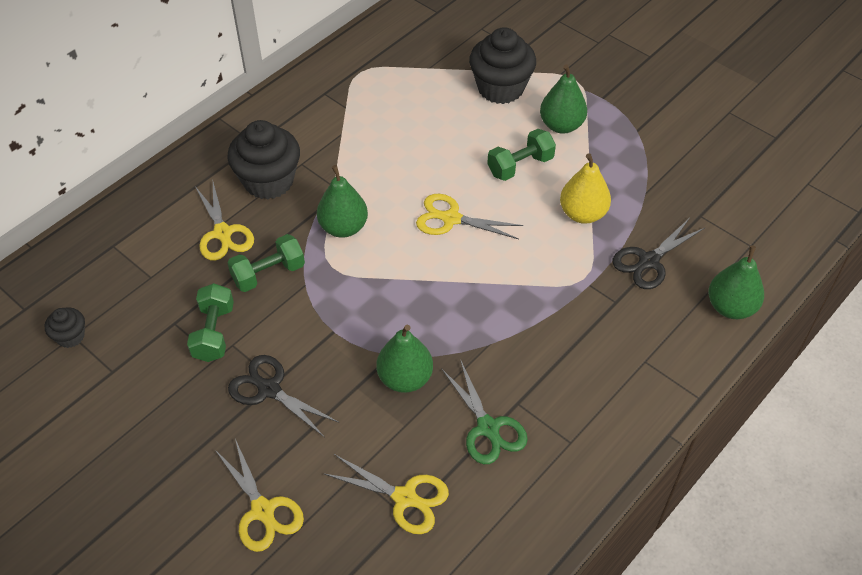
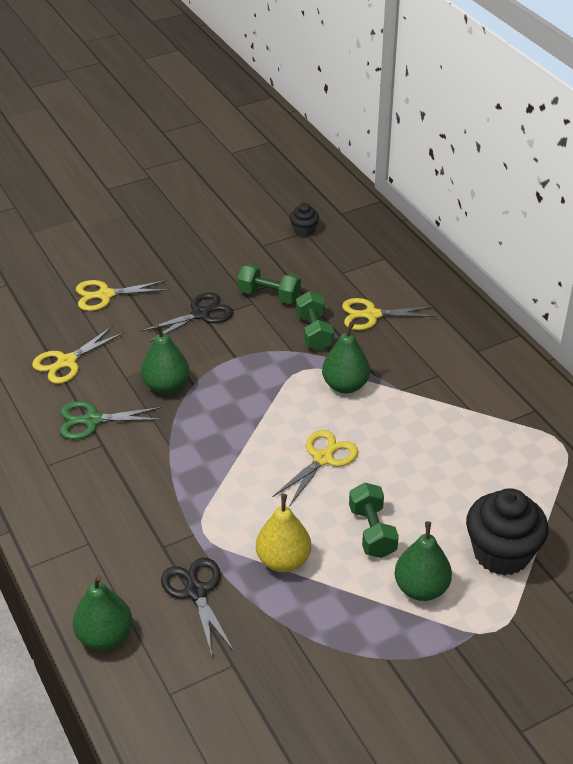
camera: 110 degrees right, 10 degrees down
(268, 181) = (423, 351): black cupcake -> none

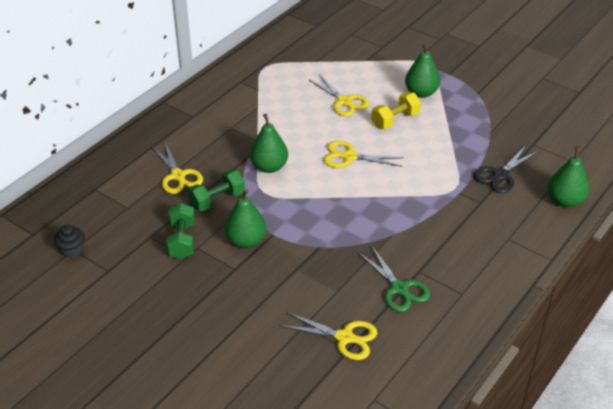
camera: 115 degrees left, 0 degrees up
(105, 295) = (238, 353): yellow scissors -> yellow scissors (344, 101)
(166, 386) = (332, 261): green pear -> green pear (246, 241)
(200, 314) = (230, 275): black scissors -> none
(283, 560) = (446, 148): yellow pear -> none
(372, 532) = (395, 120): green dumbbell -> yellow dumbbell
(501, 553) = (372, 71): black cupcake -> none

